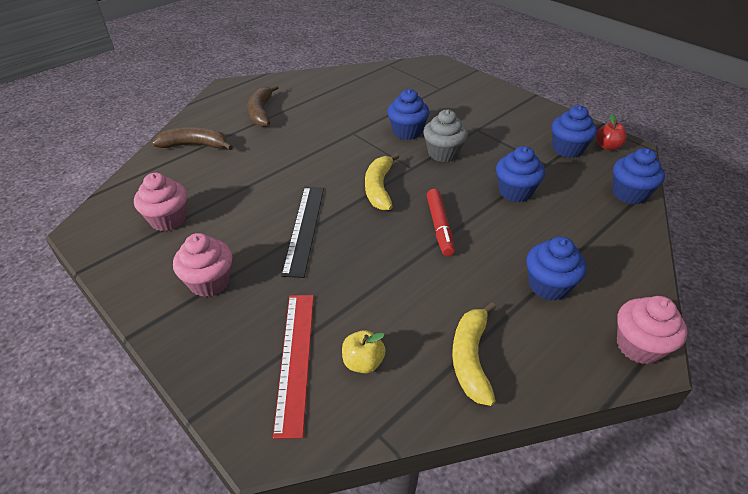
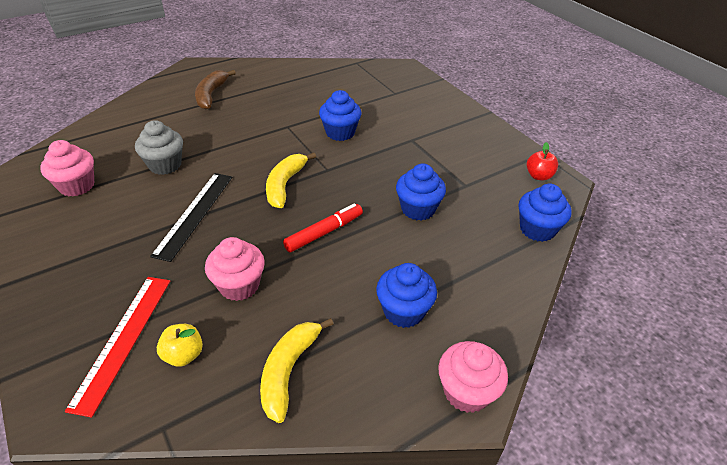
camera: 10 degrees right, 0 degrees up
(195, 145) = (135, 119): brown banana -> none
(209, 282) = (83, 251): pink cupcake -> pink cupcake (239, 285)
(439, 226) = (324, 232): red marker -> red marker turned 135 degrees counterclockwise
(443, 153) = (365, 159): grey cupcake -> grey cupcake (165, 165)
(567, 149) = (495, 173): blue cupcake -> none

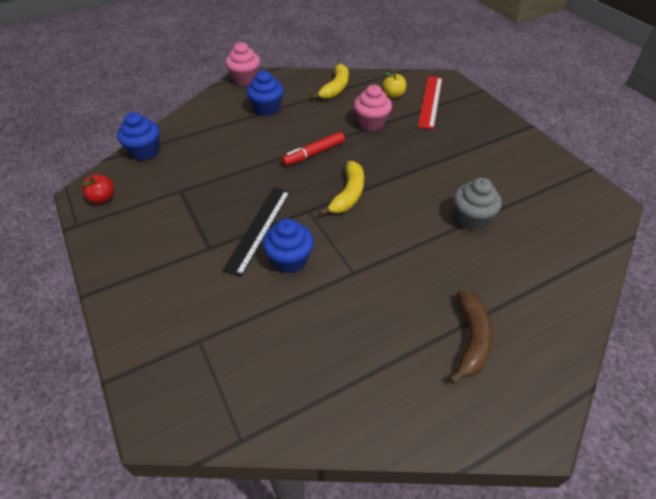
camera: 175 degrees left, 5 degrees up
(77, 186) = (539, 198): pink cupcake -> none
(195, 214) = (420, 170): black ruler -> black ruler (258, 229)
(418, 209) = (233, 170): blue cupcake -> none

